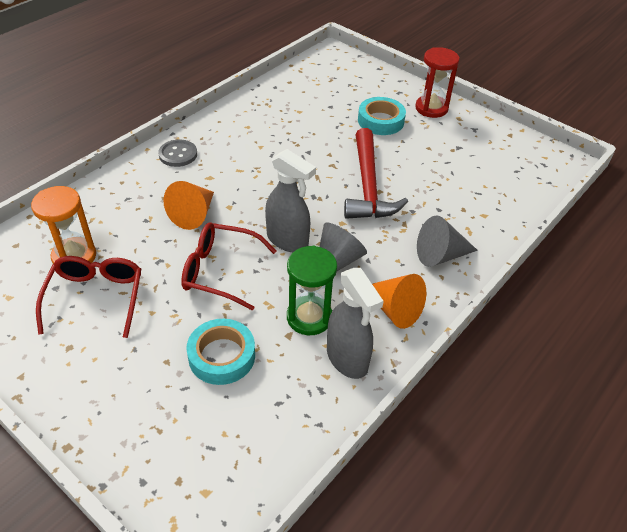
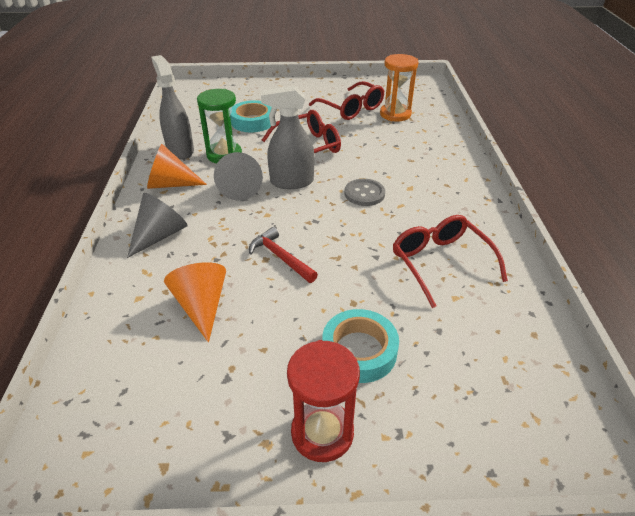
camera: 140 degrees right, 5 degrees down
(178, 154) = (461, 188): grey button -> grey button (364, 194)
(194, 214) = (375, 162): orange cone -> orange cone (201, 306)
(278, 127) = (440, 262): none -> red glasses
(347, 359) = (180, 150): grey spray bottle -> grey spray bottle turned 45 degrees clockwise
(368, 185) = (281, 257): red hammer -> red hammer, size x0.55

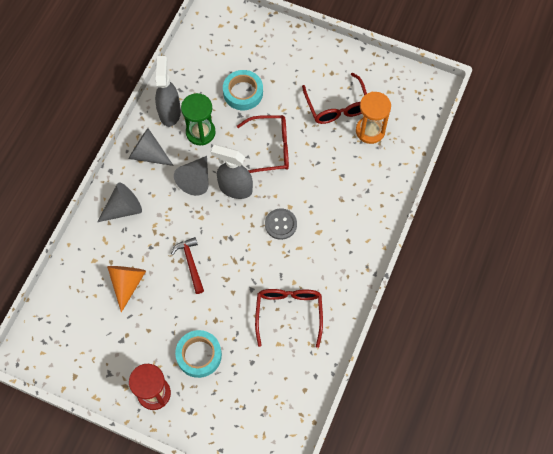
camera: 25 degrees right, 25 degrees up
(171, 184) = (148, 154): orange cone -> grey cone

